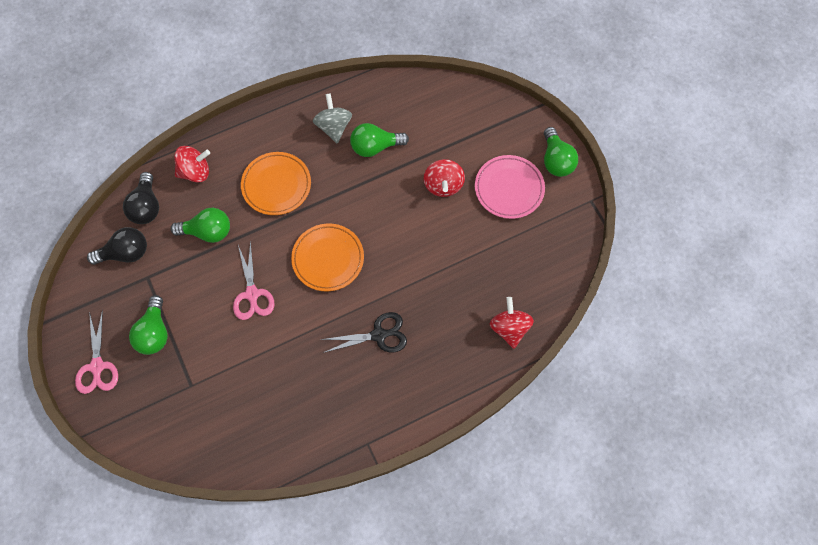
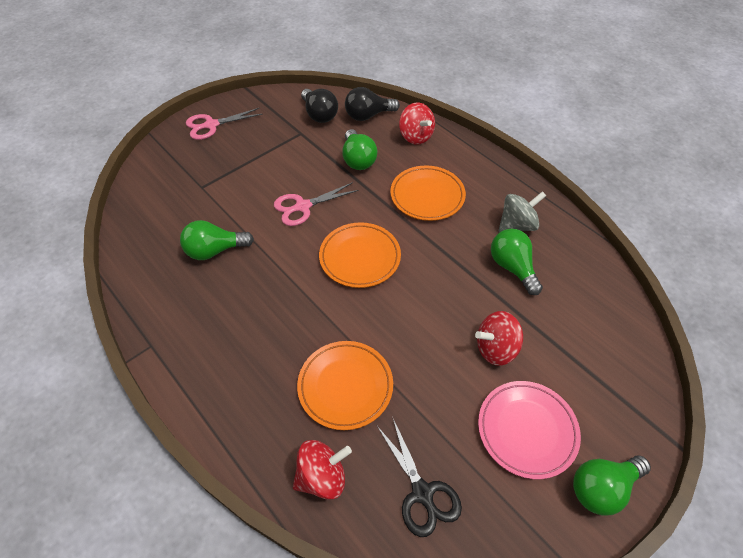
camera: 75 degrees right, 15 degrees down
(154, 333) = (248, 151): green light bulb -> green light bulb (215, 250)
(379, 335) = (281, 326): black scissors -> black scissors (422, 493)
(445, 298) = (345, 386): none -> orange plate

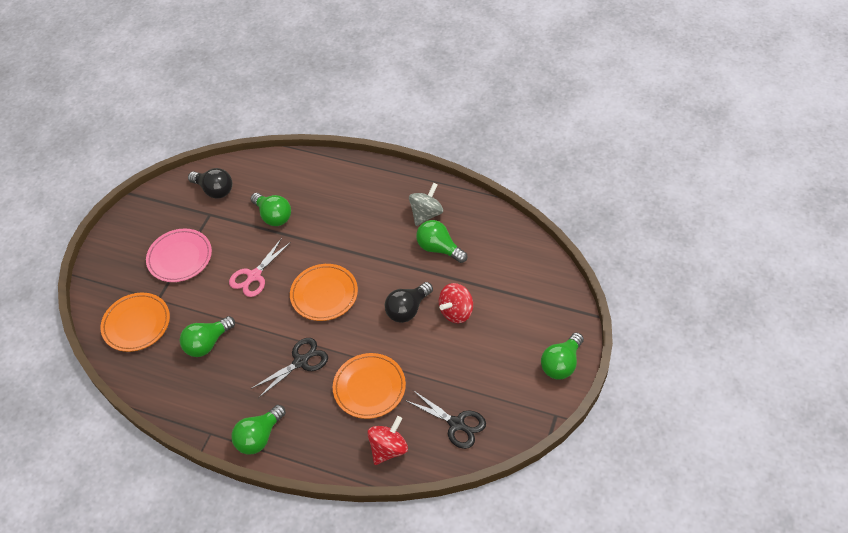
camera: 25 degrees left, 0 degrees up
(194, 378) = (259, 437): none -> green light bulb
(211, 125) = (125, 242): pink scissors -> none
(291, 316) = (300, 362): none -> black scissors
(368, 115) = (257, 172): black light bulb -> black light bulb (407, 309)
(415, 136) = (308, 174): red spinning top -> none
(427, 196) = (347, 221): orange plate -> orange plate (136, 324)
(527, 430) = (501, 353): pink plate -> pink plate (180, 257)

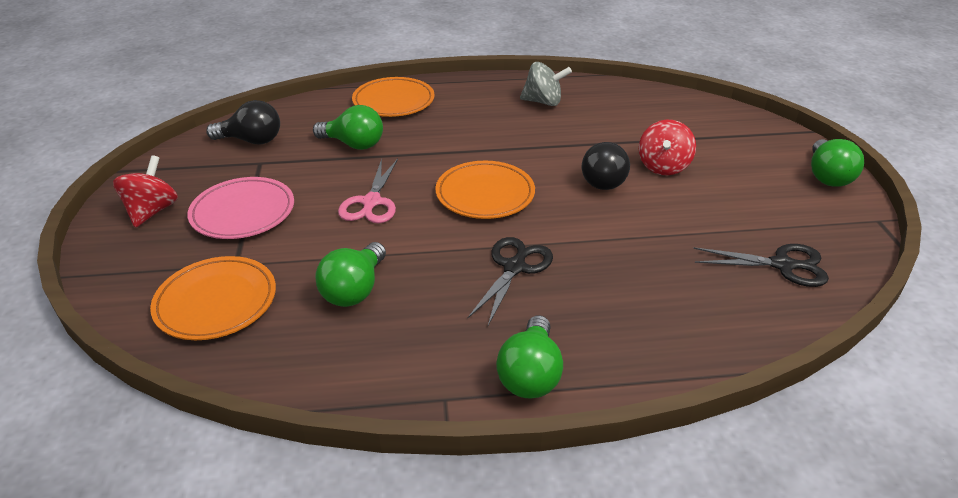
camera: 30 degrees left, 15 degrees down
(369, 387) = (634, 265): orange plate -> orange plate (393, 101)
(388, 448) = (728, 320): red spinning top -> red spinning top (152, 211)
(426, 214) = (543, 102): grey spinning top -> grey spinning top turned 90 degrees clockwise
(439, 248) = (586, 123): green light bulb -> none

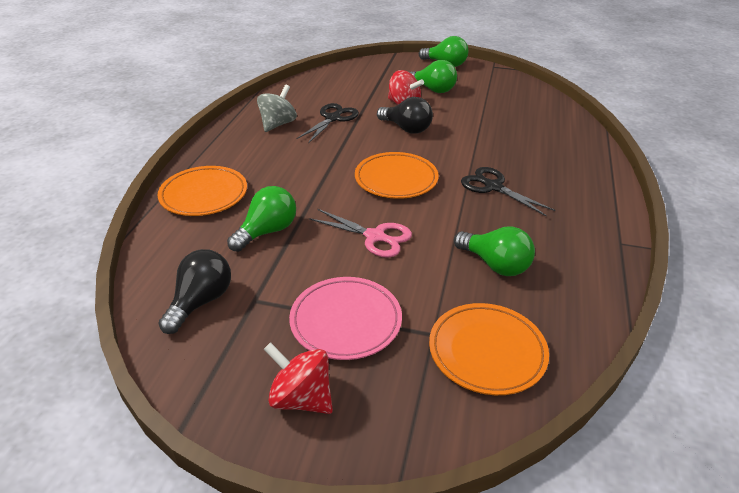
camera: 70 degrees left, 0 degrees up
(530, 374) = (601, 205): green light bulb -> green light bulb (432, 90)
(782, 265) = (522, 102): black scissors -> black scissors (333, 118)

